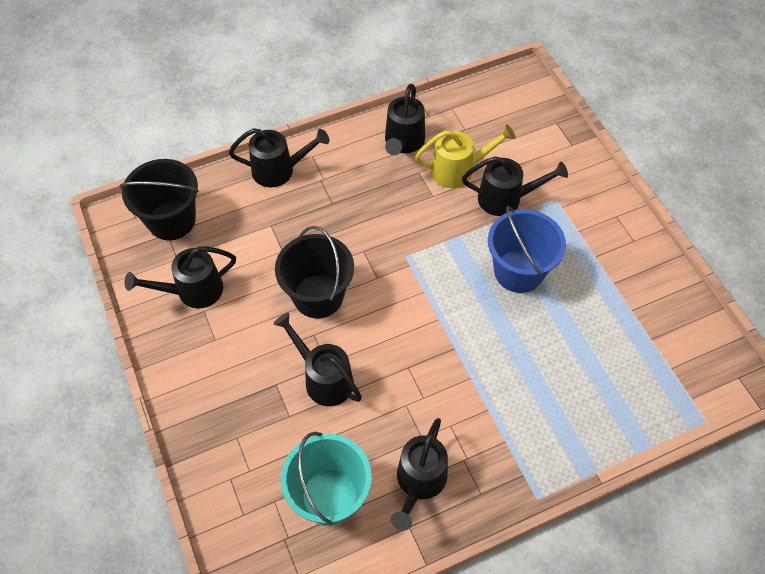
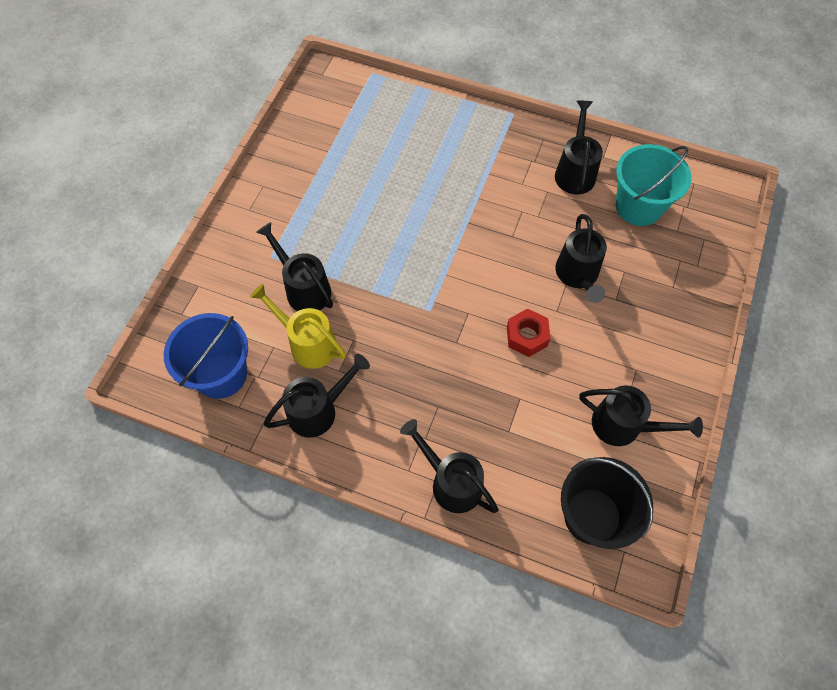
camera: 135 degrees left, 5 degrees up
(318, 296) = (526, 336): black bucket -> red nut
(419, 483) = (575, 171): black watering can -> black watering can turned 60 degrees counterclockwise
(518, 271) = (365, 232): blue bucket -> blue bucket (221, 374)

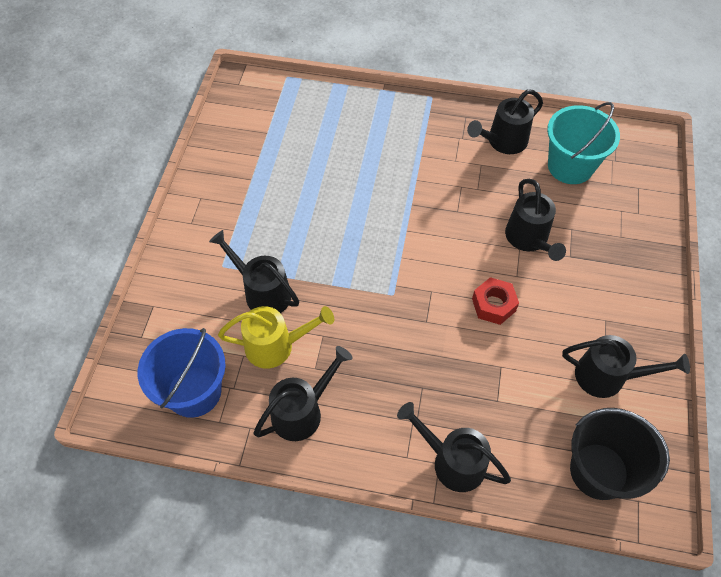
camera: 10 degrees left, 5 degrees down
(307, 343) = (277, 346): yellow watering can -> yellow watering can turned 150 degrees clockwise
(575, 171) = (502, 142): black watering can -> black watering can turned 120 degrees counterclockwise

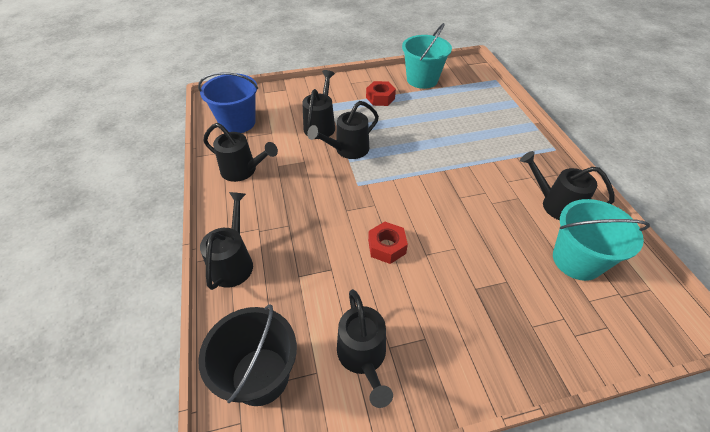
camera: 65 degrees right, 10 degrees down
(238, 145) = (422, 79): none -> turquoise bucket
(247, 205) = (380, 98): none -> red nut
(277, 346) = (285, 144): yellow watering can -> none
(529, 240) = (469, 252): black watering can -> black watering can (347, 150)

